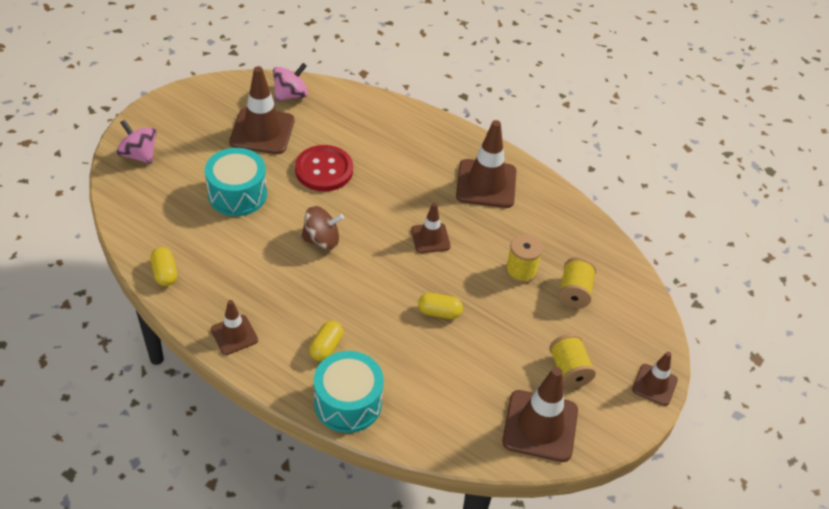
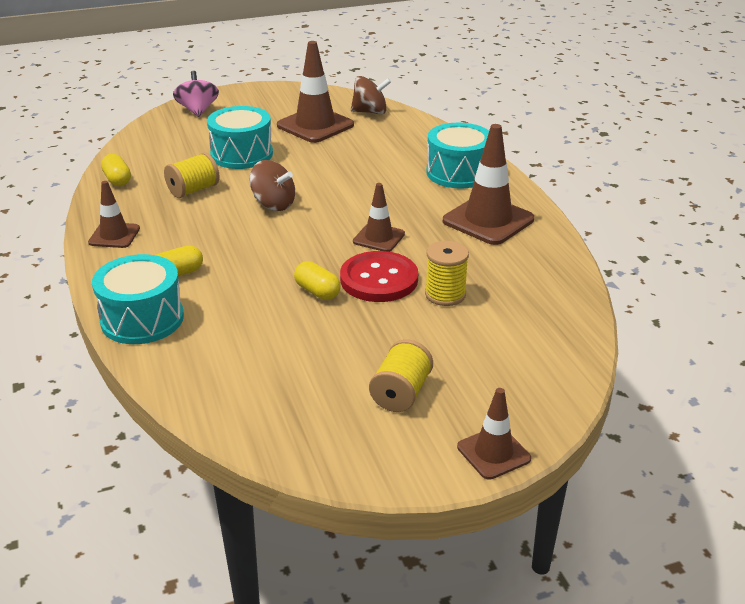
camera: 40 degrees right, 15 degrees down
(165, 273) = (117, 180): yellow capsule -> yellow capsule turned 45 degrees counterclockwise
(290, 95) = (370, 112): pink spinning top -> brown spinning top
(324, 170) = (337, 163): red button -> red button (379, 279)
(422, 141) = (458, 173): none -> turquoise drum
(540, 426) = (307, 424): brown traffic cone -> none
(574, 292) = (487, 333): yellow spool -> yellow spool (193, 190)

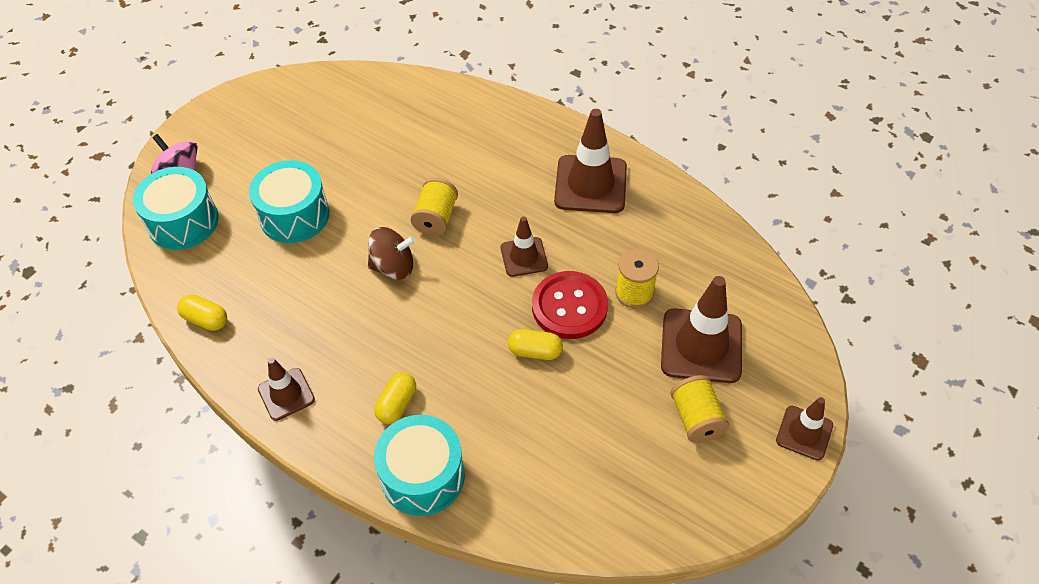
camera: 35 degrees left, 20 degrees up
(193, 190) = (298, 291): yellow spool -> yellow spool (436, 218)
(315, 125) = (325, 136): brown traffic cone -> brown traffic cone (701, 346)
(370, 112) = (359, 90): brown spinning top -> none
(458, 173) = (514, 136): turquoise drum -> turquoise drum (183, 222)

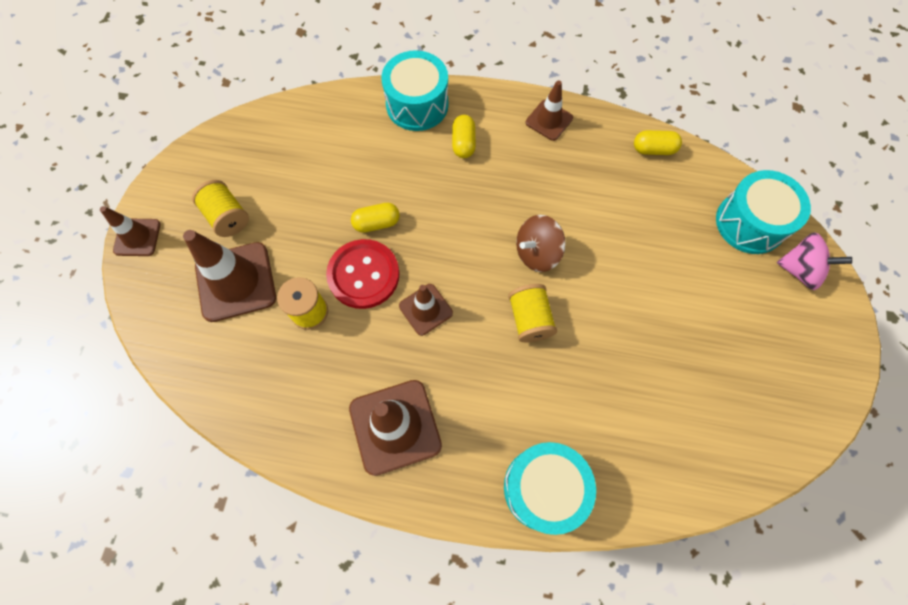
camera: 155 degrees right, 15 degrees up
(294, 215) = (660, 269): turquoise drum -> turquoise drum (543, 488)

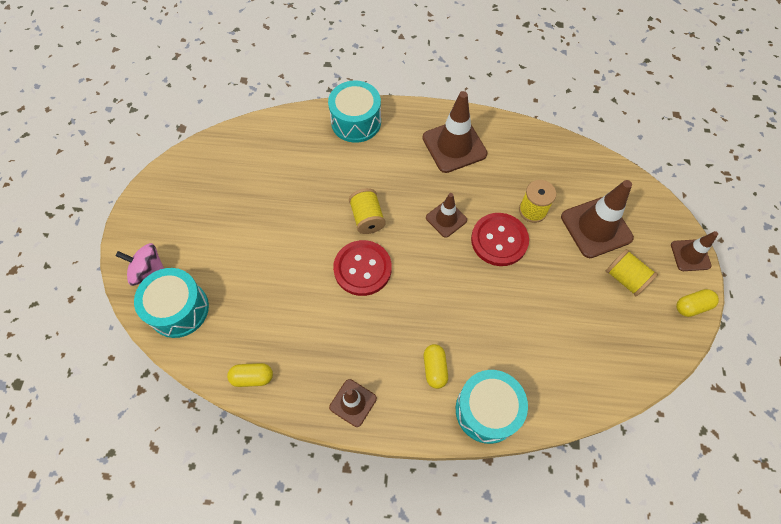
camera: 175 degrees right, 5 degrees down
(376, 223) = (498, 283): yellow capsule -> yellow capsule (692, 306)
(537, 253) = (362, 269): brown spinning top -> red button

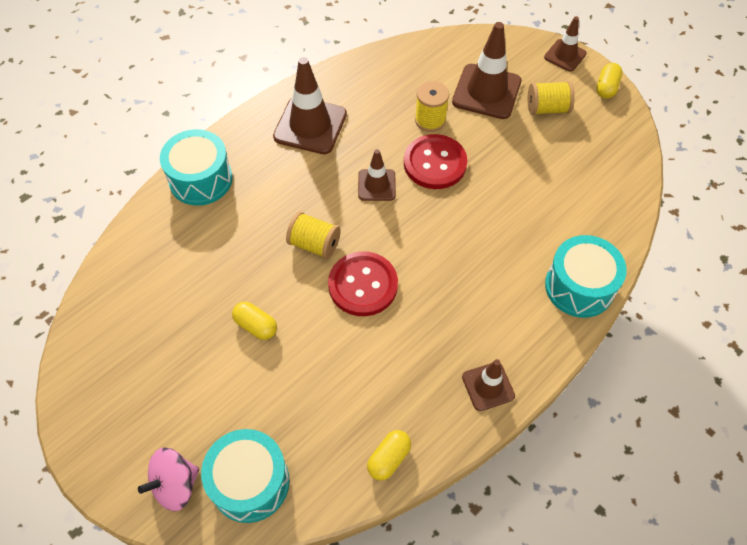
camera: 50 degrees left, 5 degrees down
(435, 368) = (510, 298): yellow capsule -> yellow capsule (256, 326)

